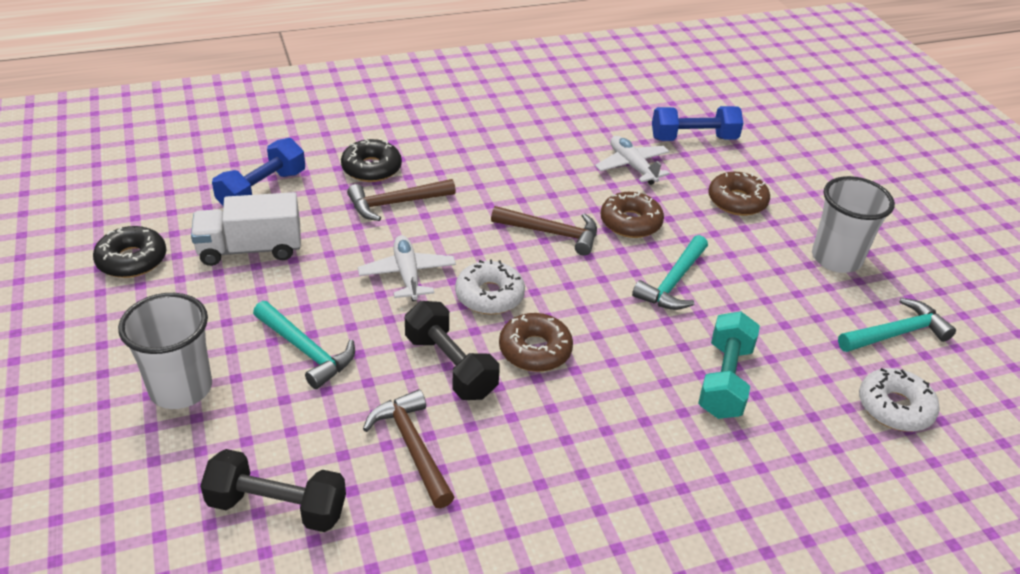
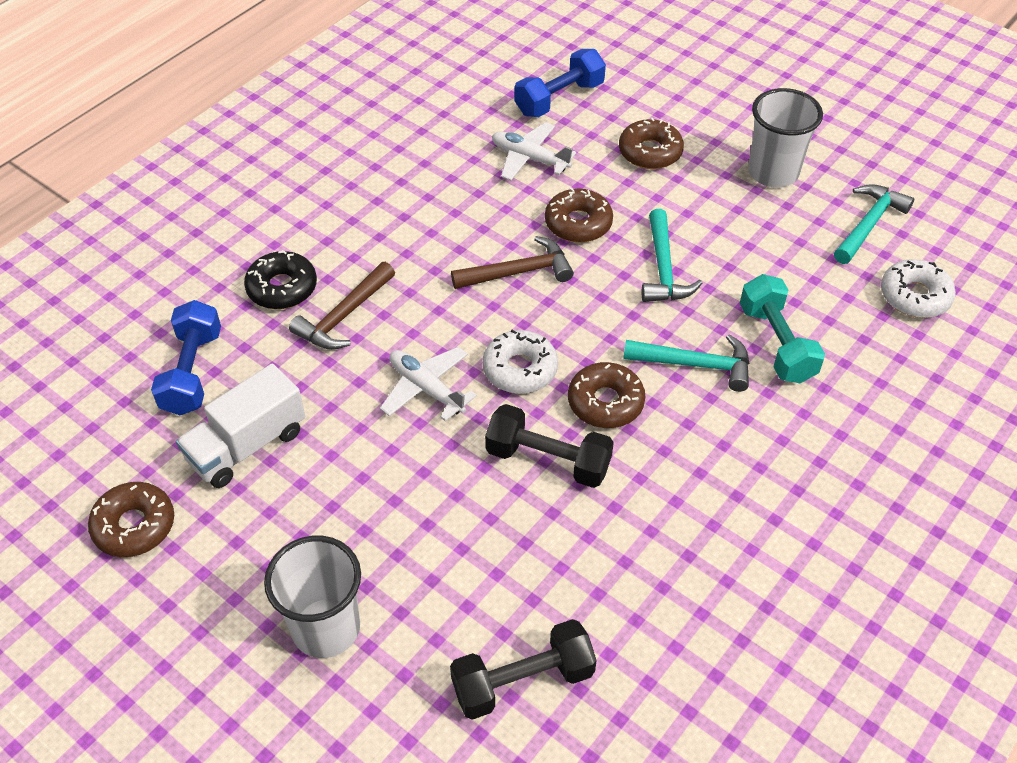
camera: 30 degrees left, 10 degrees up
(132, 260) = (134, 526): black donut -> brown donut
(306, 351) = (406, 520): turquoise hammer -> turquoise hammer (695, 364)
(412, 447) = (584, 556): brown hammer -> none

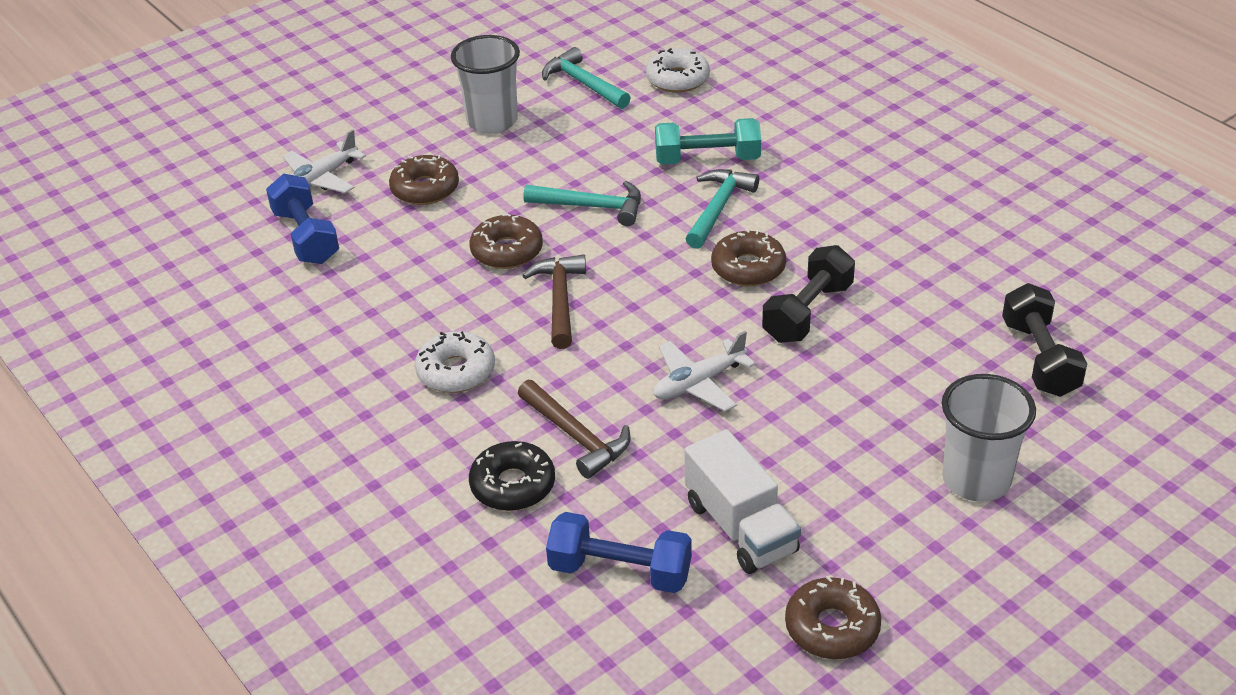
camera: 75 degrees left, 10 degrees down
(520, 369) = (692, 316): white donut -> white donut (456, 371)
(529, 159) = (392, 271): white plane -> white plane (321, 179)

